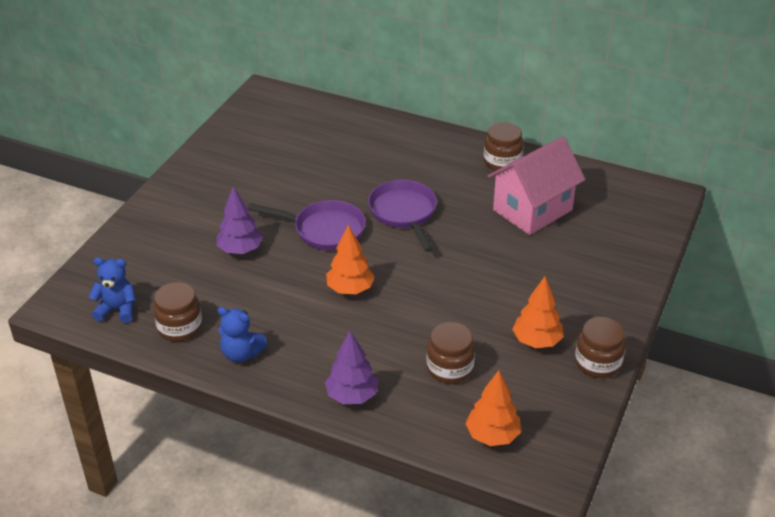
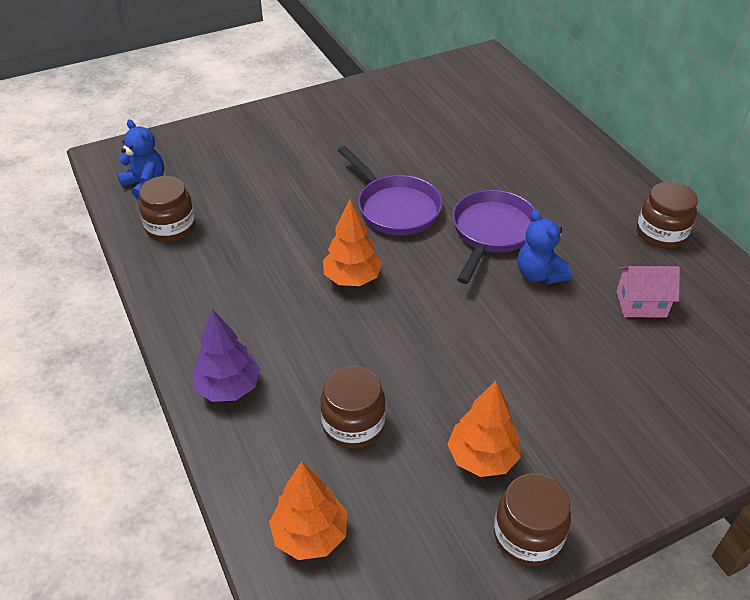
camera: 40 degrees right, 5 degrees up
(240, 250) = (300, 186): purple tree -> none
(241, 354) = (188, 282): blue teddy bear -> blue teddy bear (539, 274)
(532, 210) = (641, 304): pink house -> pink house, size x0.51

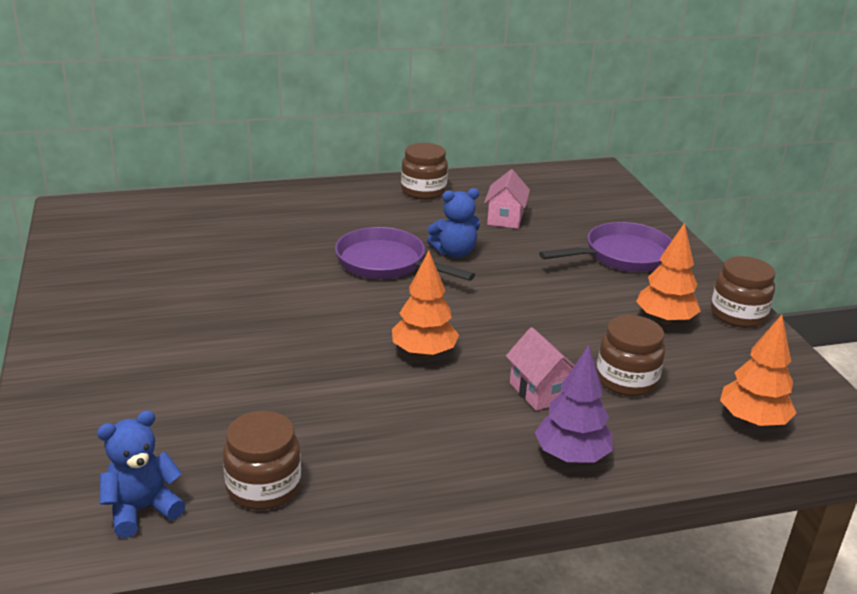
camera: 80 degrees left, 15 degrees down
(316, 360) = (540, 391): none -> pink house
(395, 208) = (318, 309): purple pan -> purple pan (622, 256)

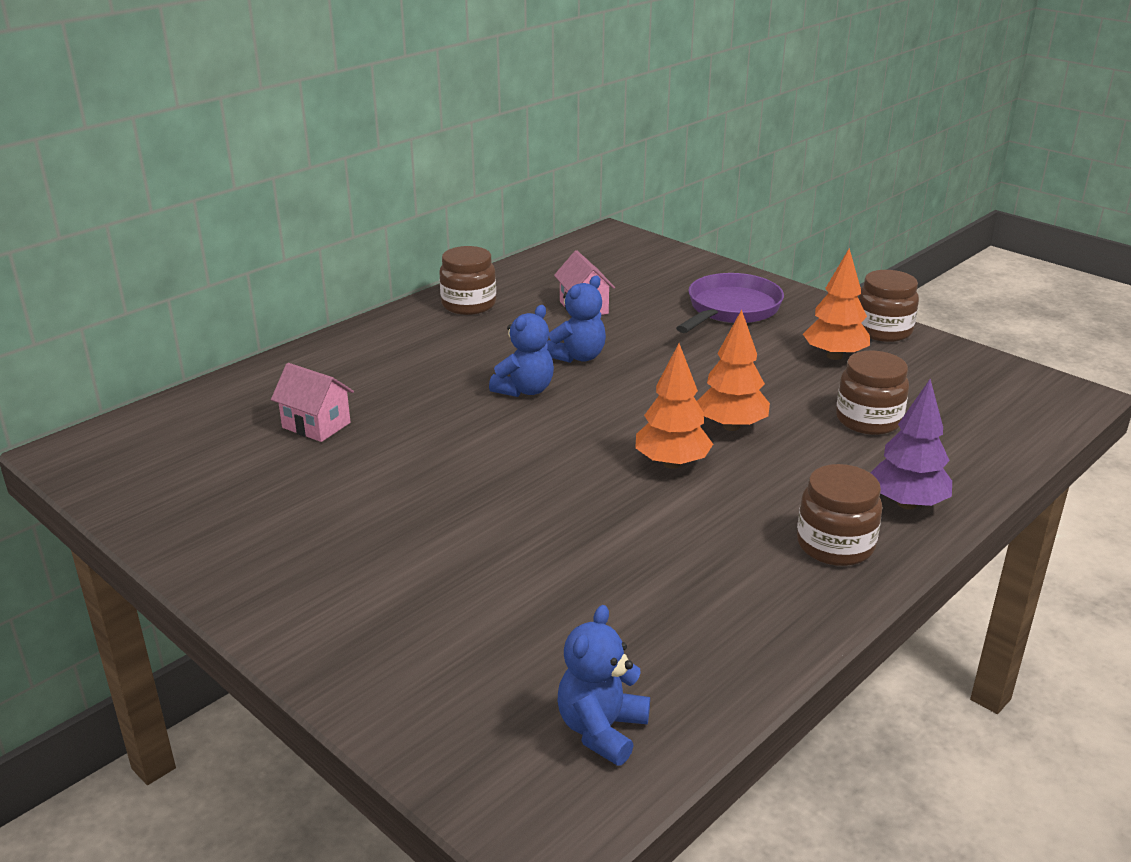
camera: 30 degrees left, 0 degrees up
(263, 487) = (689, 651): brown jar -> brown jar (835, 545)
(386, 263) = (525, 390): purple pan -> blue teddy bear
(540, 391) = (814, 458): pink house -> pink house (316, 425)
(752, 421) = (997, 416): orange tree -> orange tree (731, 426)

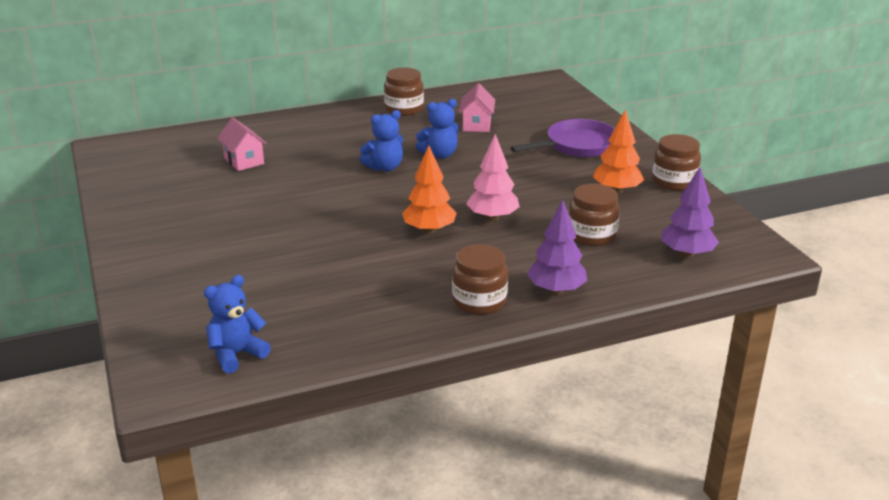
camera: 25 degrees right, 0 degrees up
(731, 426) = (492, 218): orange tree -> pink tree
(993, 416) = (687, 254): none -> purple tree

